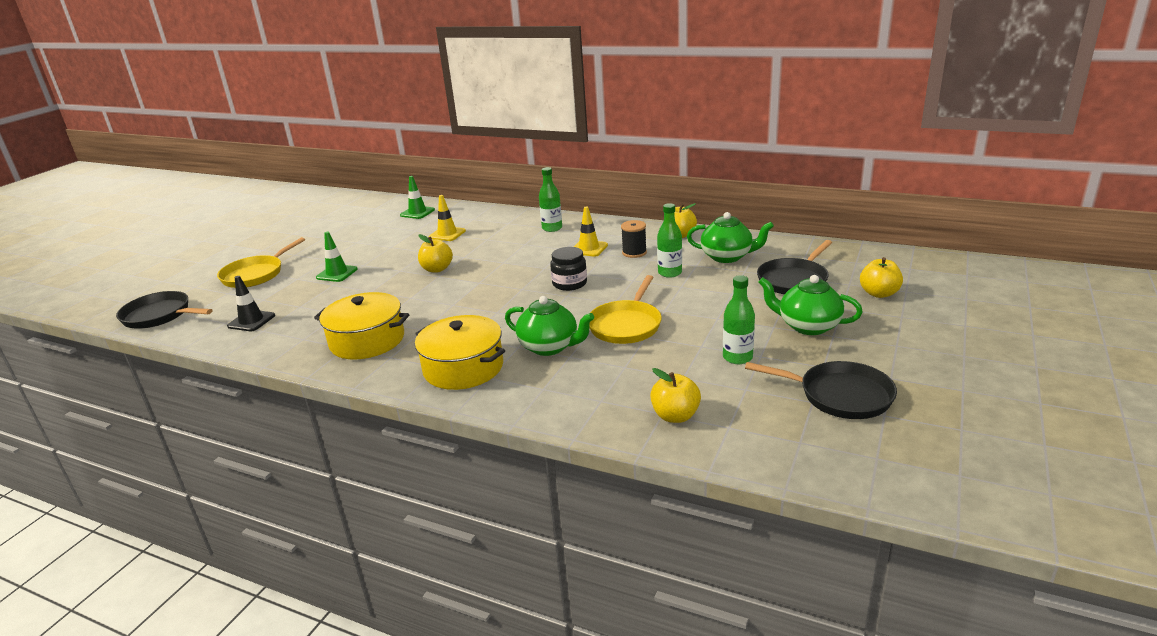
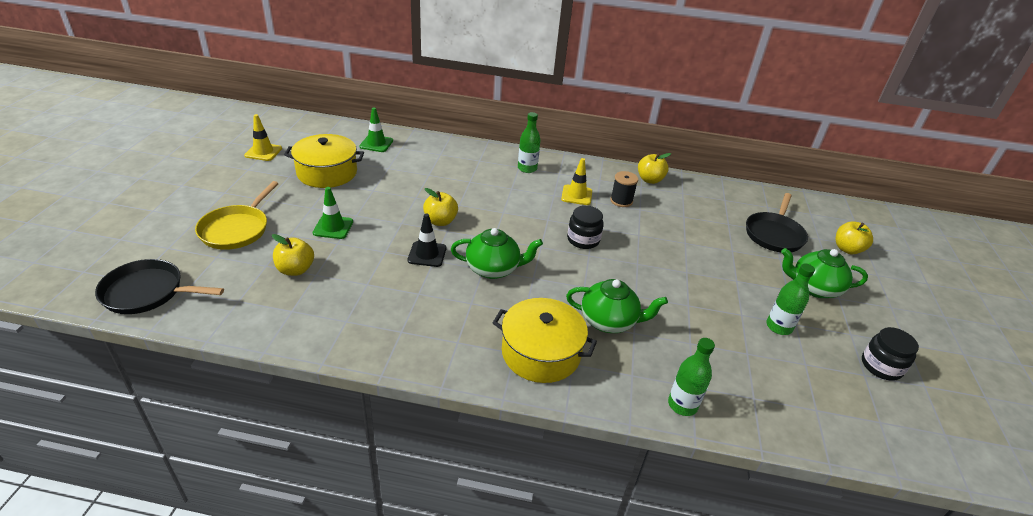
camera: 20 degrees left, 10 degrees up
(251, 321) = (270, 297): black traffic cone -> black traffic cone (427, 254)
(367, 340) = (420, 320): yellow pot -> yellow pot (327, 173)
(447, 234) = (425, 174): yellow traffic cone -> yellow traffic cone (263, 152)
(626, 325) = (663, 291): yellow pan -> none
(670, 273) = (666, 226): green bottle -> green bottle (682, 405)
(675, 416) = (766, 400): yellow apple -> yellow apple (295, 270)
(727, 257) = (705, 206): green teapot -> green teapot (493, 269)
(840, 395) = (881, 366): black pan -> black jar

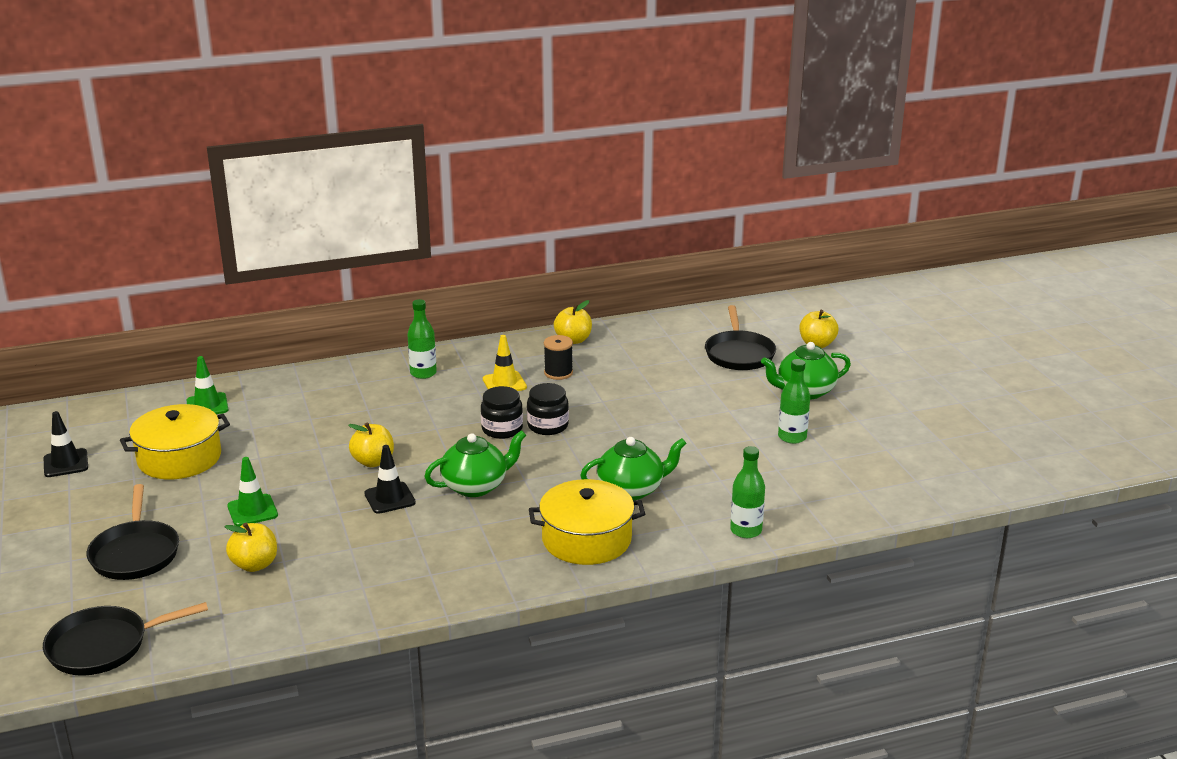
camera: 25 degrees left, 10 degrees down
(237, 229) = (135, 553): yellow pan -> black pan
(263, 152) = (66, 463): yellow traffic cone -> black traffic cone
(881, 366) = (897, 437): black jar -> black jar (502, 429)

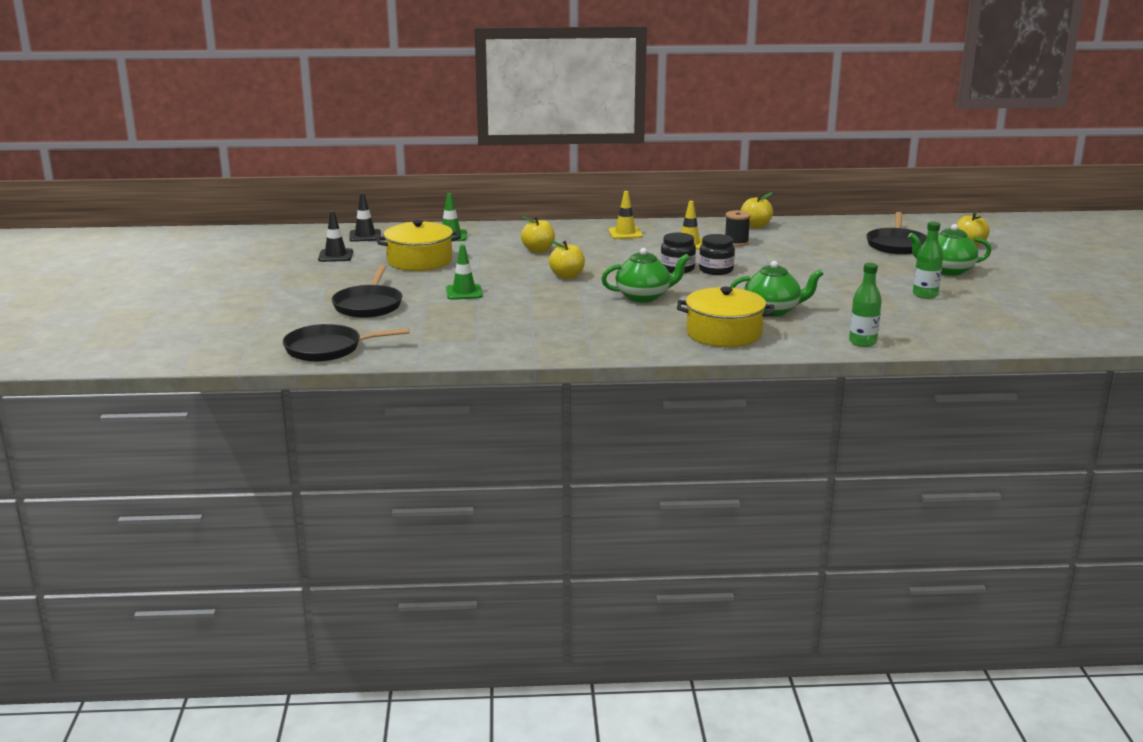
camera: 15 degrees right, 5 degrees down
(254, 564) = (455, 320): yellow apple -> yellow apple (538, 250)
(389, 498) = (572, 296): black traffic cone -> black traffic cone (365, 236)
(423, 373) = (625, 233): green bottle -> yellow traffic cone

